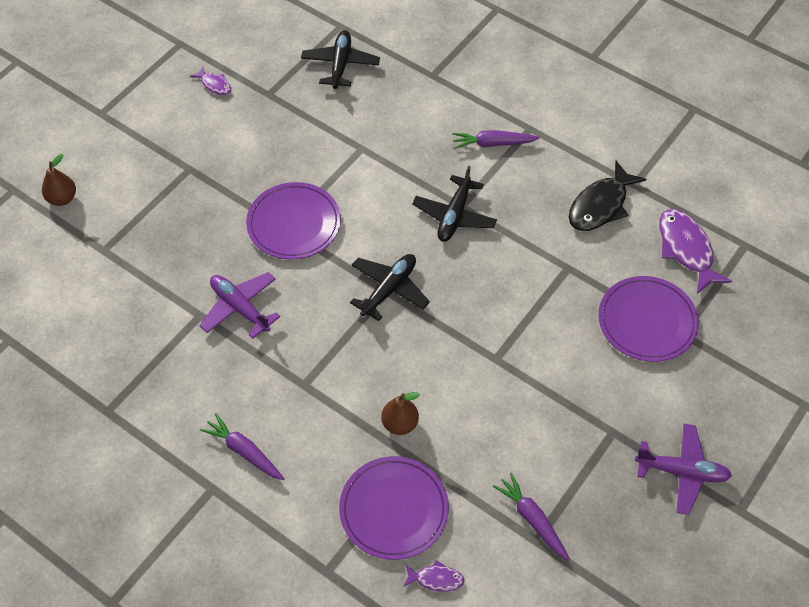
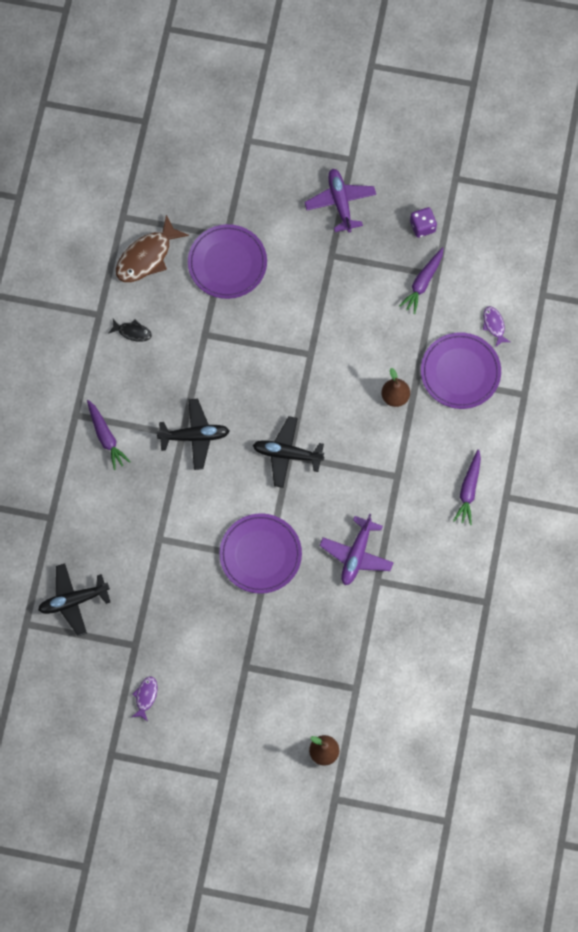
camera: 115 degrees left, 15 degrees up
(600, 205) = (132, 332): black fish -> black fish, size x0.51
(611, 554) = (422, 226): none -> purple dice
(686, 249) = (147, 256): purple fish -> brown fish

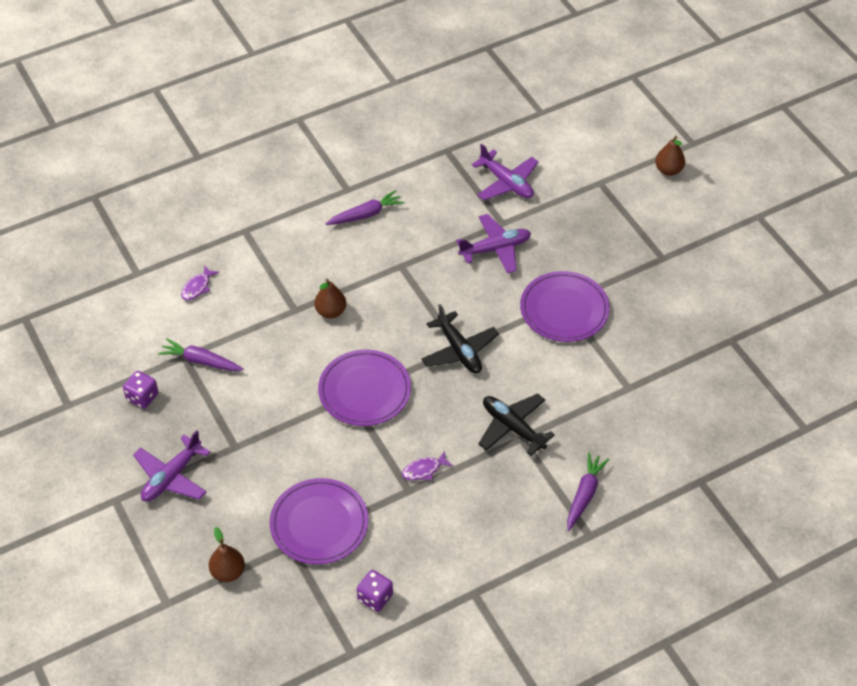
camera: 130 degrees left, 20 degrees down
(73, 601) = (748, 409): black plane -> none
(132, 332) = (463, 550): black fish -> none
(145, 696) = (761, 304): purple fish -> purple fish (424, 470)
(147, 256) = (375, 597): brown fish -> purple dice
(239, 188) = (228, 572): none -> brown pear
(414, 618) = (506, 183): none -> purple plane
(423, 283) = (201, 361): purple carrot -> purple carrot turned 150 degrees counterclockwise
(460, 372) = (264, 283): purple plate -> purple plate (364, 391)

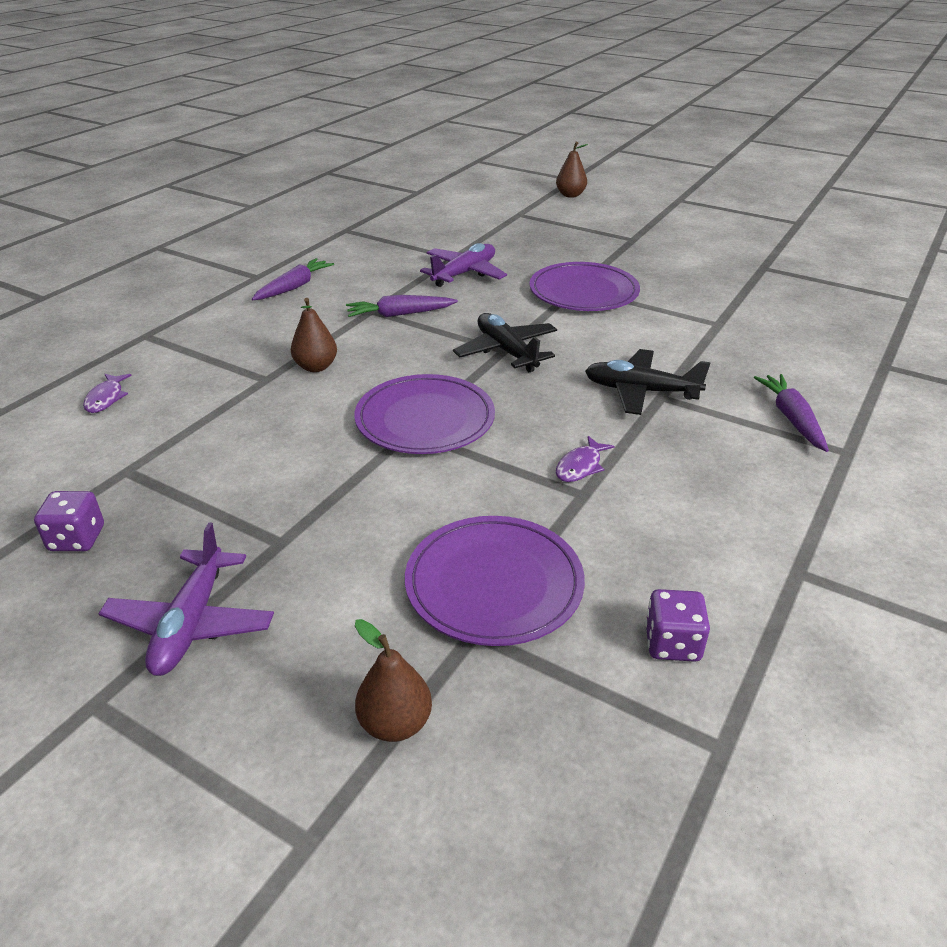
camera: 30 degrees left, 15 degrees down
(201, 361) = (157, 466): purple carrot -> purple carrot (400, 314)
(459, 350) = (506, 351): black plane -> black plane turned 150 degrees counterclockwise
(506, 183) = (429, 234): purple plane -> none

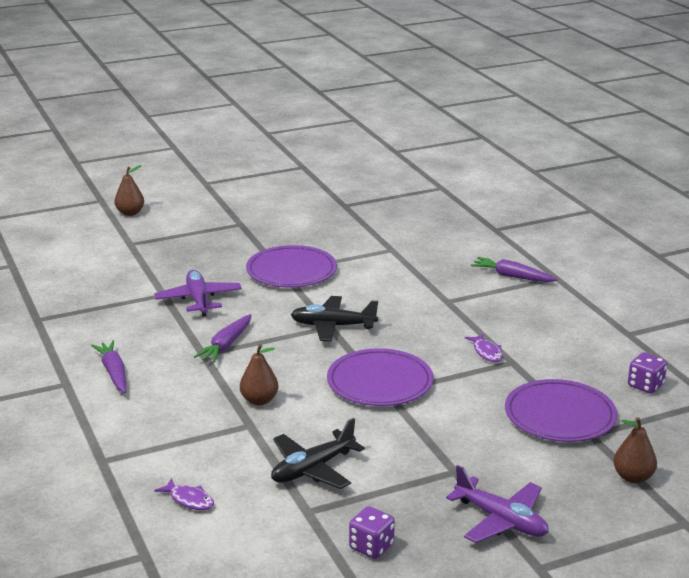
camera: 55 degrees left, 10 degrees down
(640, 391) = (434, 304): black plane -> black plane (312, 469)

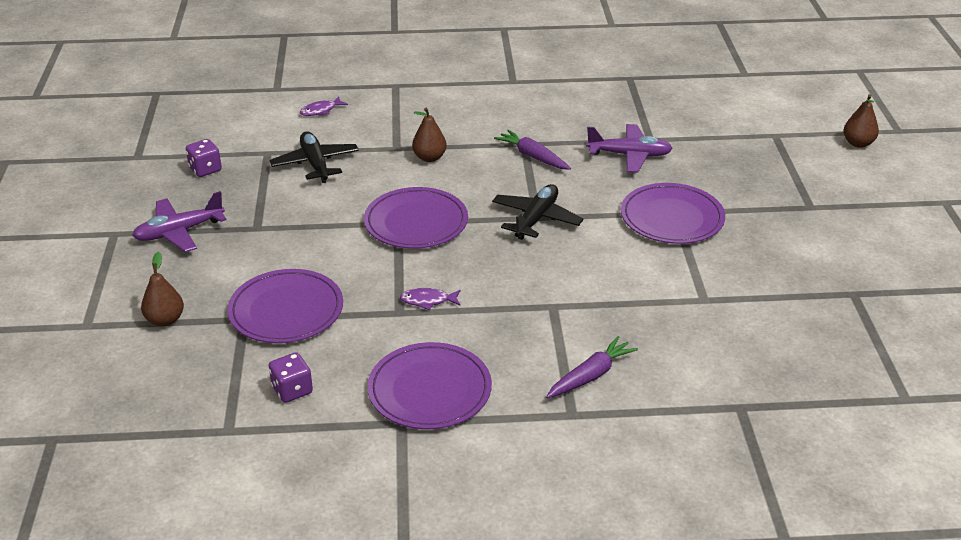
camera: 110 degrees right, 10 degrees up
(114, 373) = (517, 101): purple carrot -> none
(586, 330) = (429, 390): none -> purple plate

